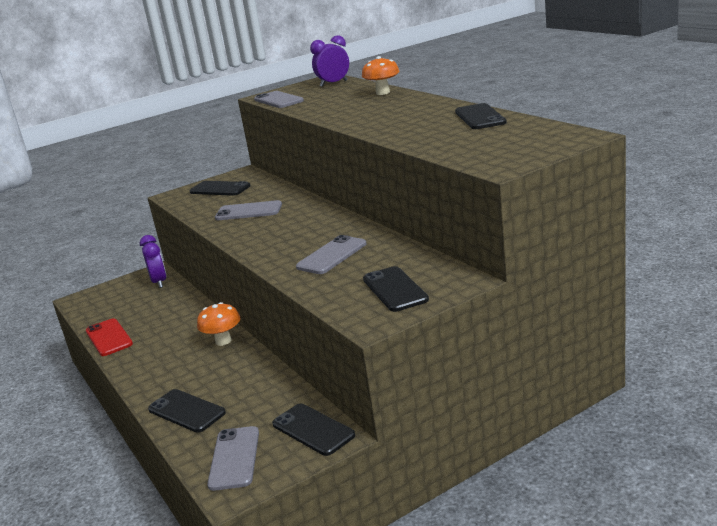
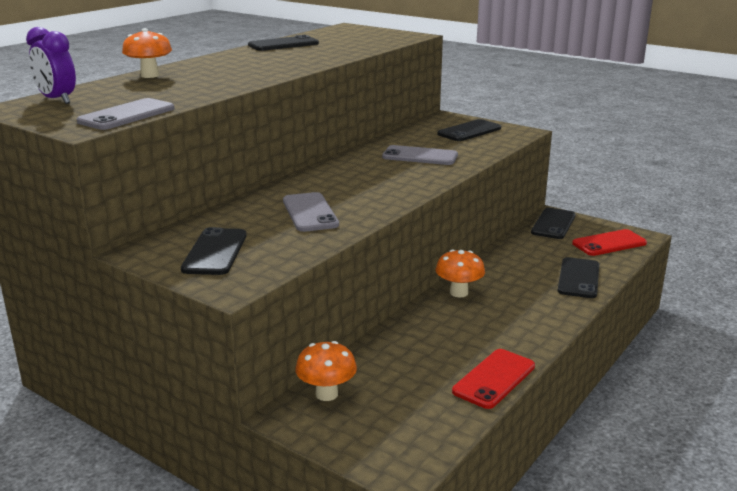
camera: 115 degrees left, 0 degrees up
(159, 282) = (326, 394): purple clock -> orange mushroom
(234, 458) = (609, 243): grey phone -> red phone

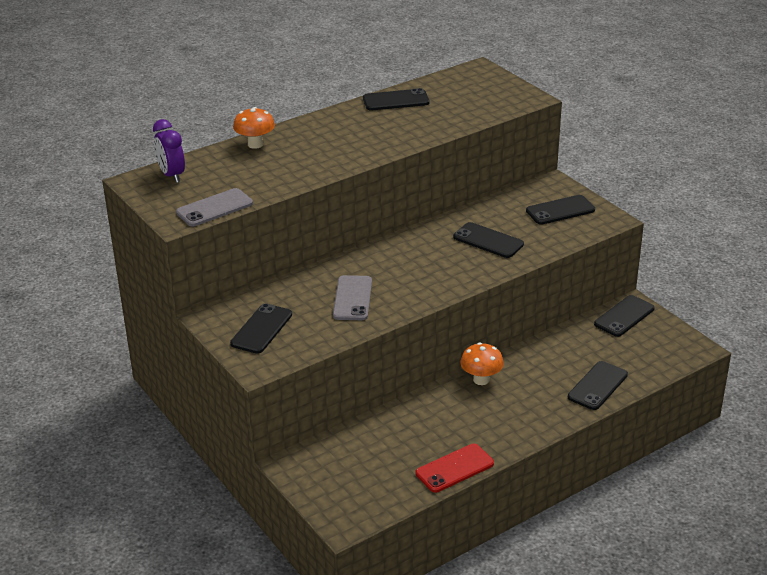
camera: 20 degrees right, 10 degrees up
(326, 394) = (324, 453): orange mushroom -> none
(420, 156) = (488, 241): grey phone -> black phone
(609, 243) = (659, 351): red phone -> none

